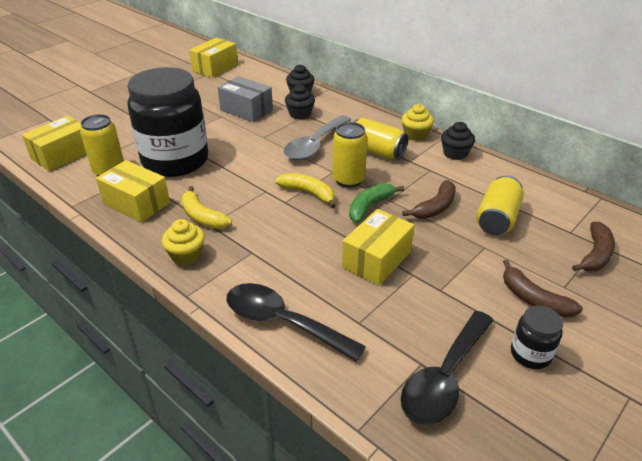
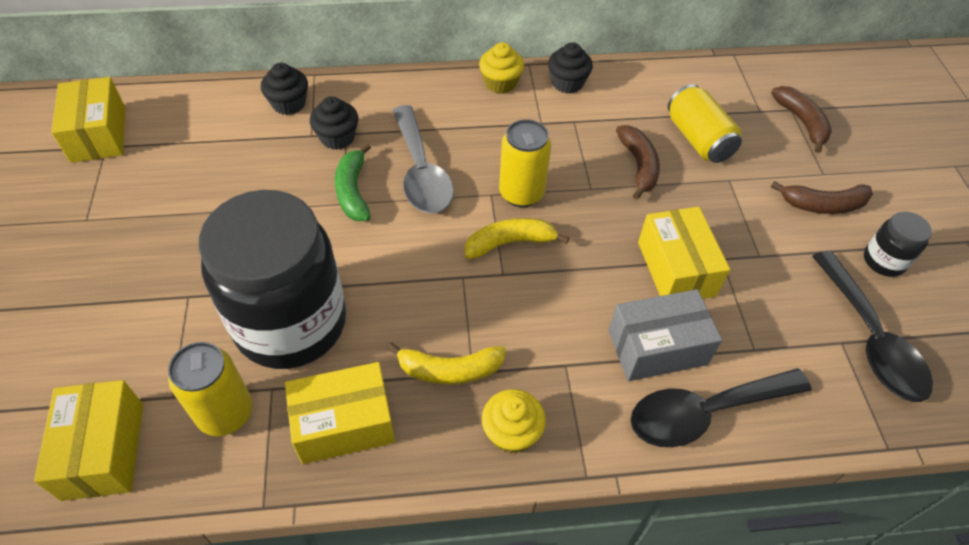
camera: 50 degrees left, 15 degrees up
(246, 110) = (259, 177): grey box -> grey box (657, 347)
(370, 207) = (587, 211): green banana -> green banana (353, 191)
(376, 151) = (495, 134): yellow can -> none

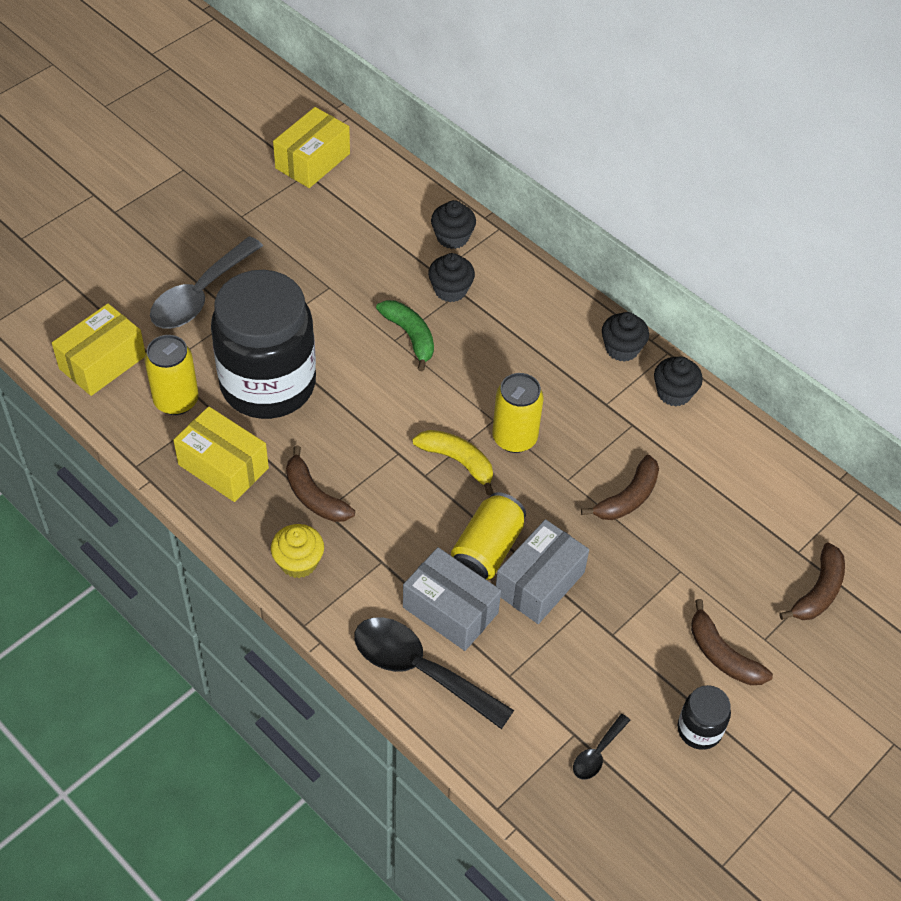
camera: 50 degrees right, 0 degrees up
(353, 191) = (410, 336): green banana -> green banana turned 105 degrees clockwise
(421, 172) = (470, 362): grey spoon -> grey spoon (200, 295)
(449, 370) = (314, 496): yellow banana -> brown banana
(500, 83) = (622, 348): yellow cupcake -> black cupcake
(676, 269) = (540, 583): yellow box -> grey box
(698, 139) = (707, 523): yellow can -> yellow can (487, 550)
(870, 339) = (597, 753): black spoon -> black spoon, size x0.47

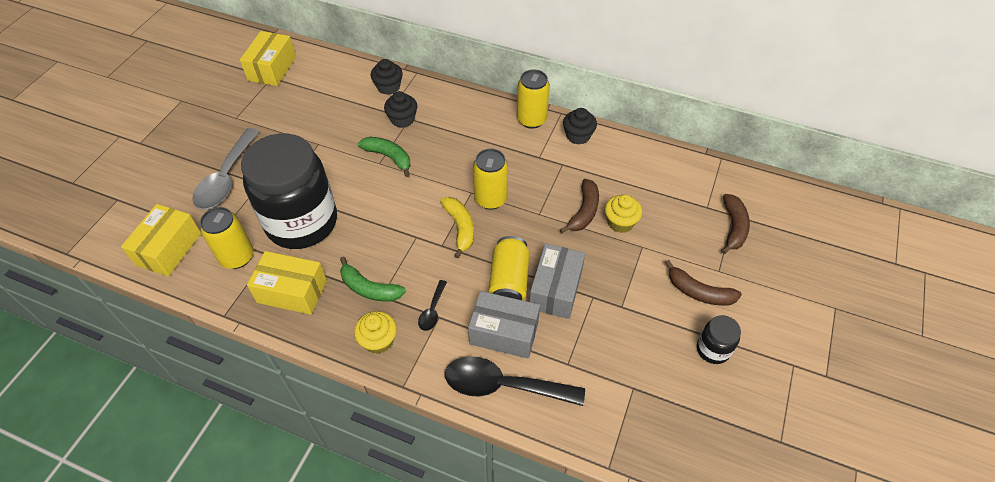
camera: 20 degrees left, 0 degrees up
(314, 496) = (369, 288): brown banana -> green banana
(458, 461) = (460, 228): yellow banana -> yellow banana turned 60 degrees clockwise
(597, 753) = (656, 395): black spoon -> black spoon (432, 310)
(622, 348) = (531, 120): black cupcake -> yellow can
(668, 529) = (620, 222): none -> yellow cupcake

